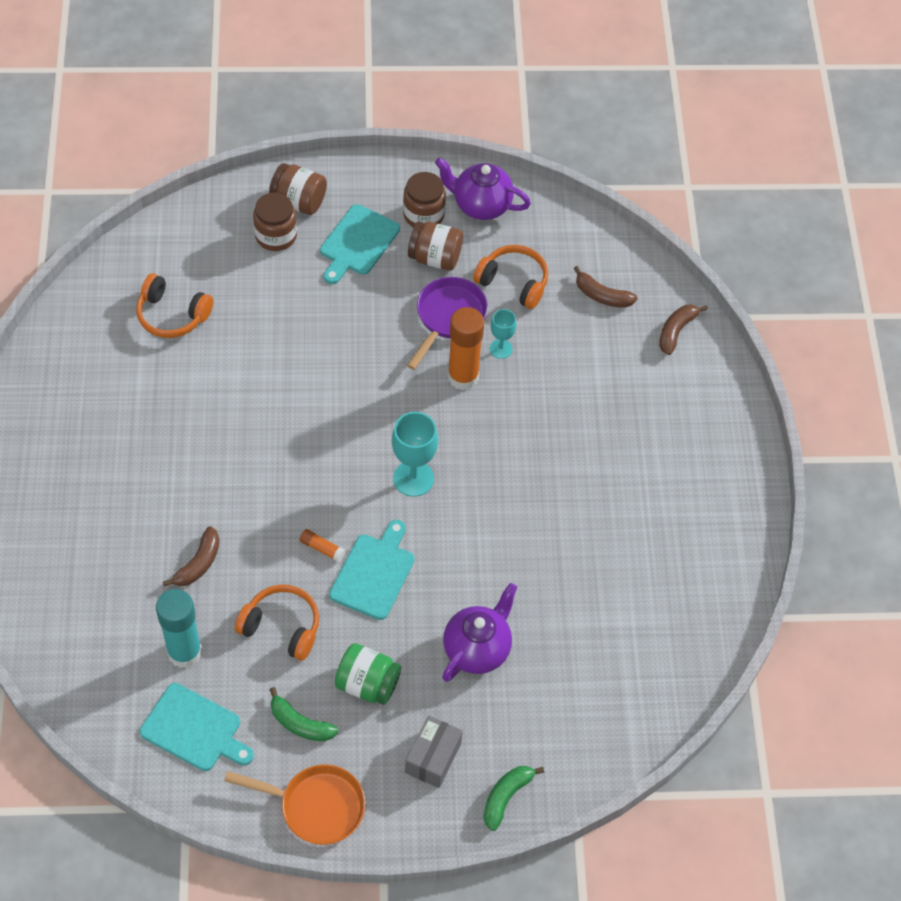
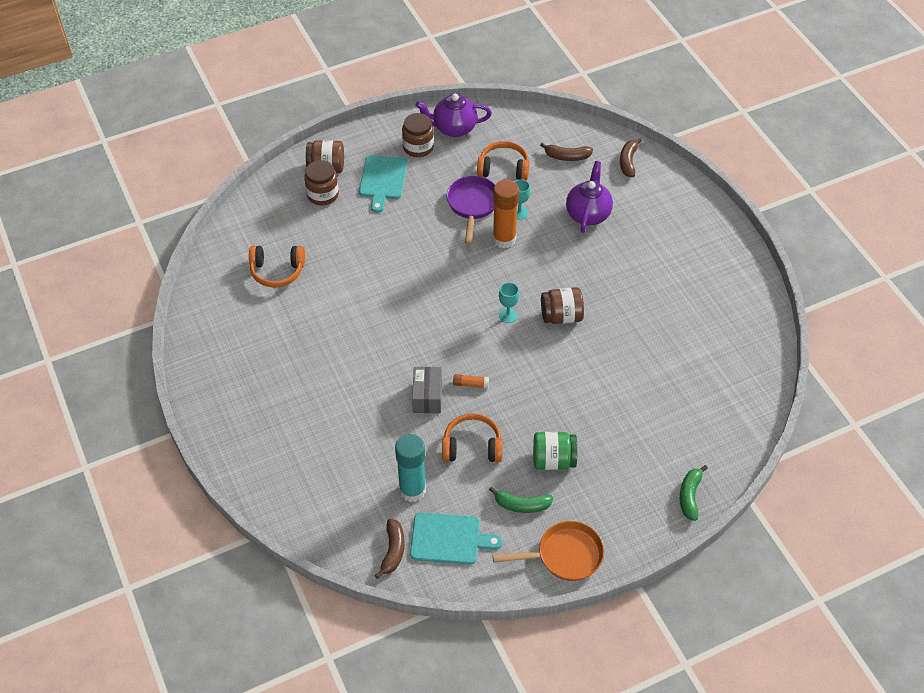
camera: 20 degrees left, 5 degrees down
(198, 564) = (389, 427): brown banana -> brown banana (393, 551)
(374, 573) = (516, 386): turquoise cutting board -> none
(413, 478) = (508, 315): turquoise goblet -> turquoise goblet, size x0.59
(433, 758) = (626, 490): grey box -> grey box (427, 397)
(435, 258) = (441, 171): brown jar -> brown jar (561, 316)
(477, 649) = (615, 408): purple teapot -> purple teapot (588, 214)

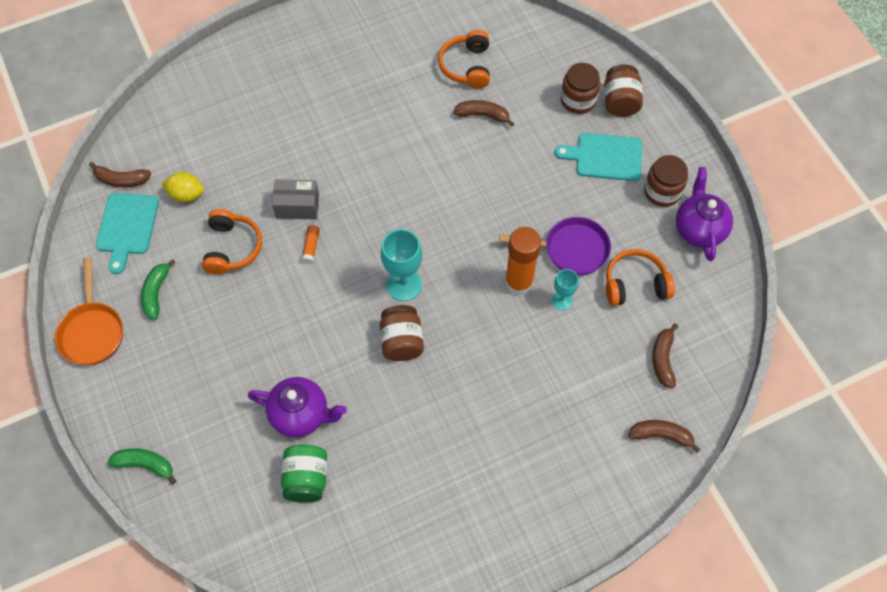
camera: 90 degrees right, 10 degrees up
(334, 260) = (483, 115): none -> brown banana
(412, 490) = (186, 195): turquoise glue stick -> yellow lemon
(503, 168) = (635, 284): orange headphones -> orange headphones turned 105 degrees counterclockwise
(508, 315) = (403, 285): turquoise goblet -> turquoise goblet, size x1.70
(553, 460) = (207, 325): green jar -> green jar (306, 479)
(588, 214) = (564, 379): purple teapot -> purple teapot (301, 415)

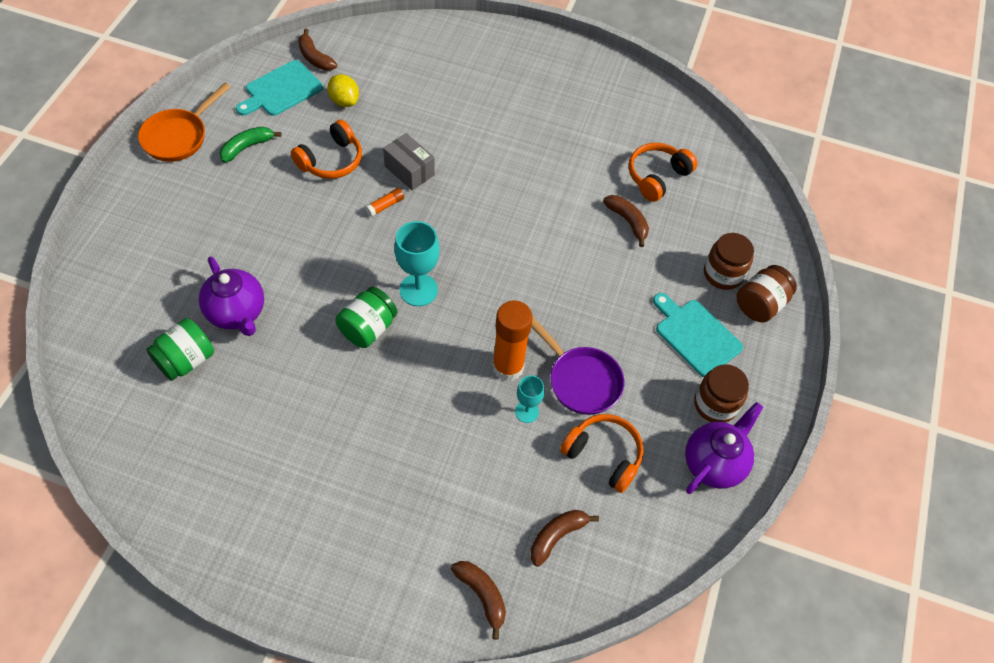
camera: 40 degrees right, 5 degrees down
(145, 465) = (103, 250): green banana -> none
(402, 341) = (368, 328): brown jar -> green jar

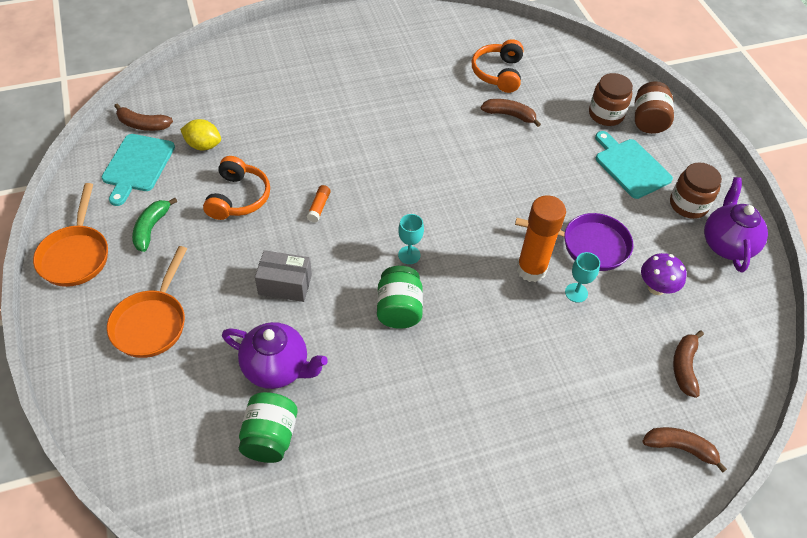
camera: 35 degrees left, 5 degrees down
(184, 221) = (152, 322): none -> orange pan
(409, 171) = (312, 169): grey box -> grey box (285, 285)
(418, 290) = (409, 255): turquoise goblet -> turquoise goblet, size x0.59
(603, 455) = (656, 287): orange headphones -> purple mushroom
(695, 335) = (630, 166): turquoise cutting board -> turquoise cutting board turned 45 degrees clockwise

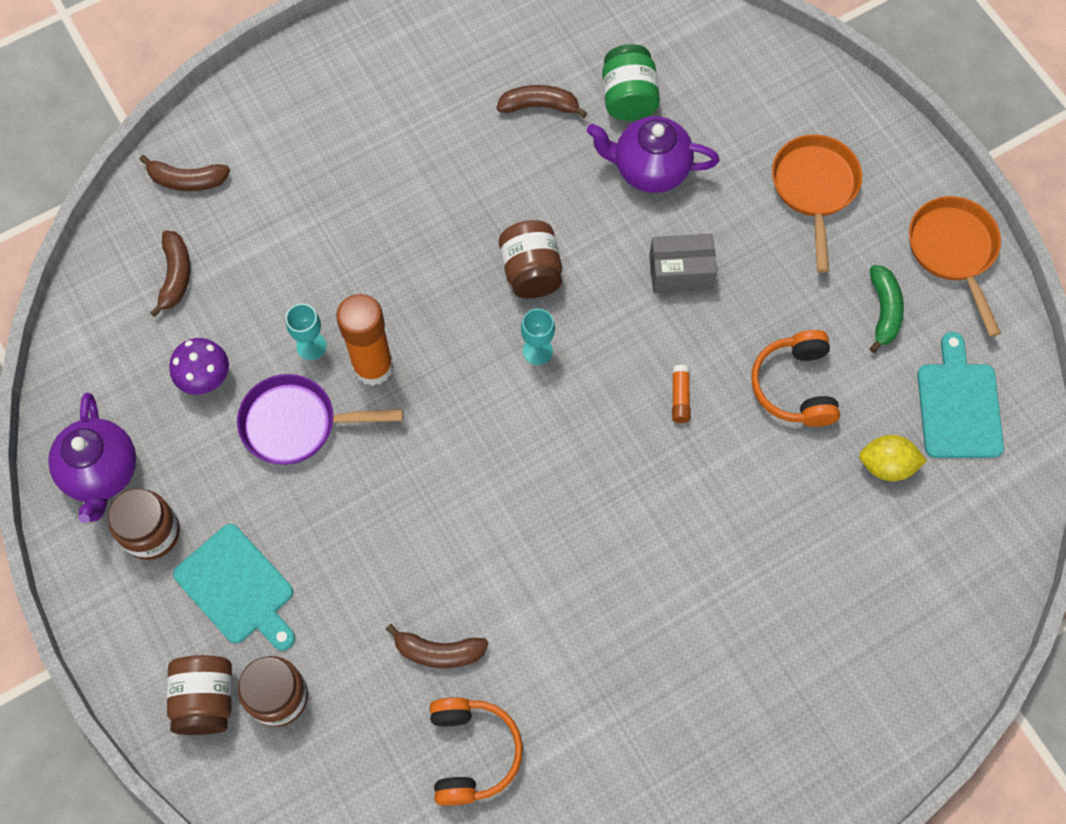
camera: 170 degrees right, 15 degrees up
(143, 124) = (994, 482): brown banana -> brown banana (539, 106)
(399, 309) = (531, 271): green jar -> brown jar

